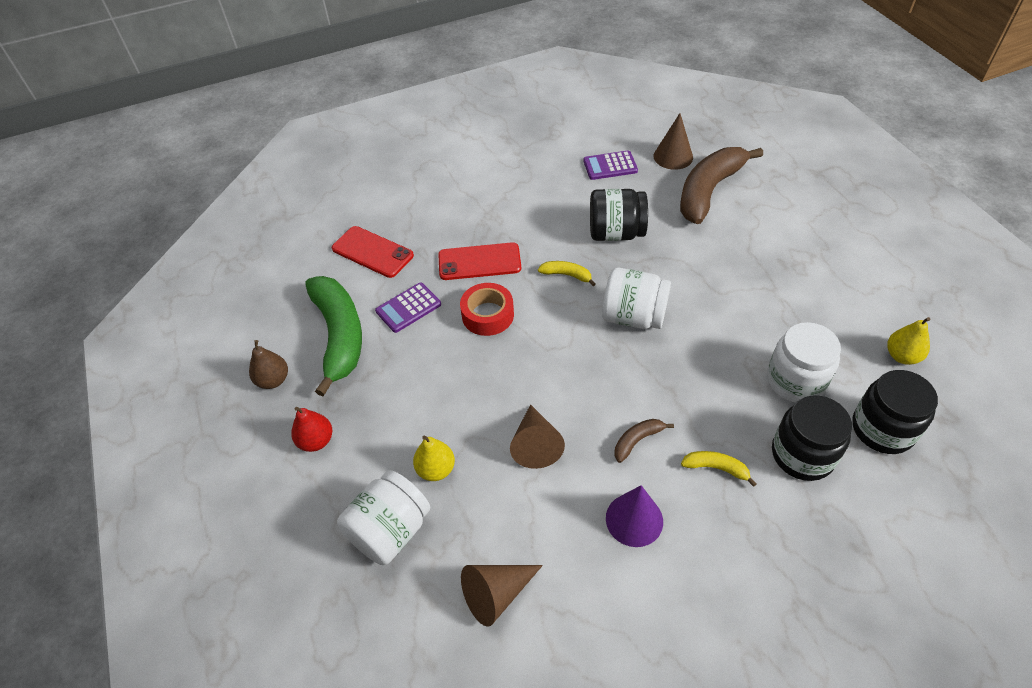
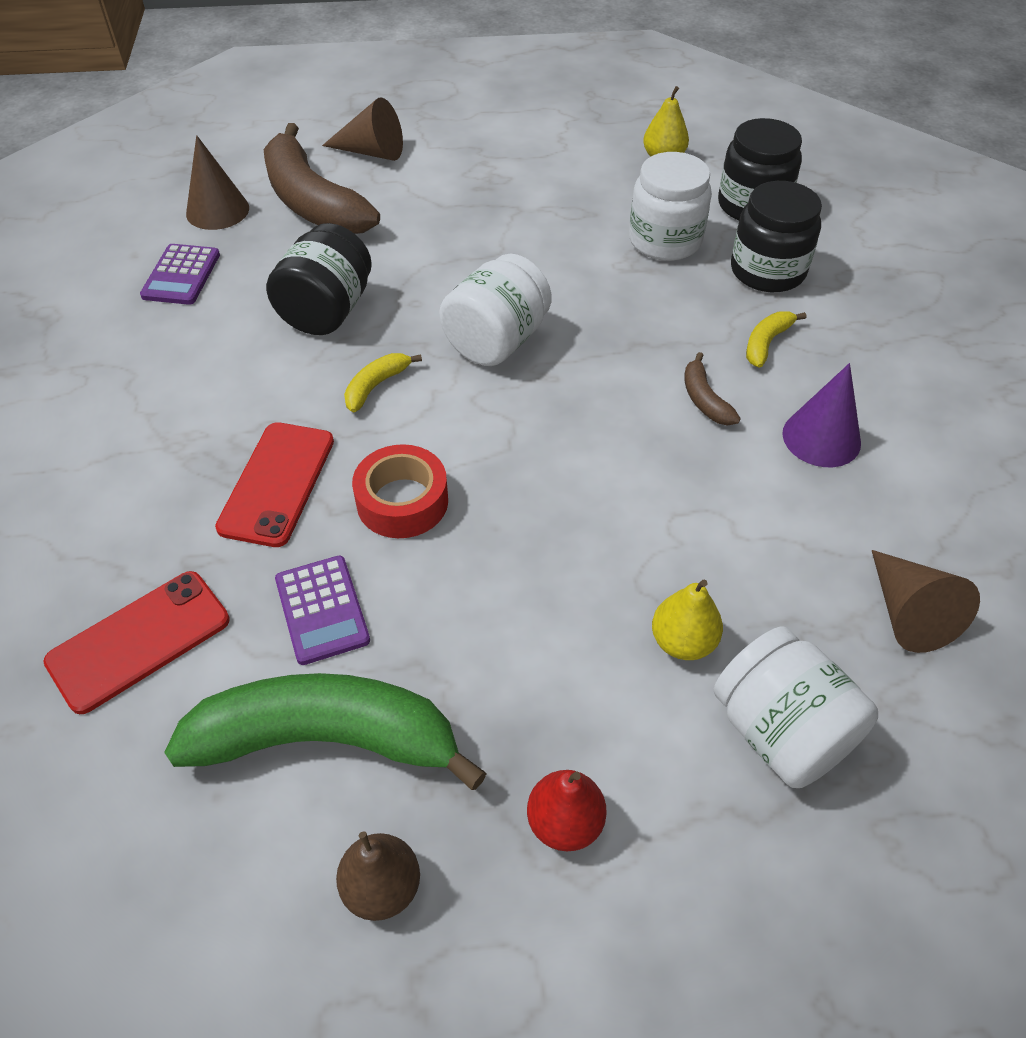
camera: 75 degrees left, 0 degrees up
(535, 444) = (676, 506): brown cone -> brown cone (372, 152)

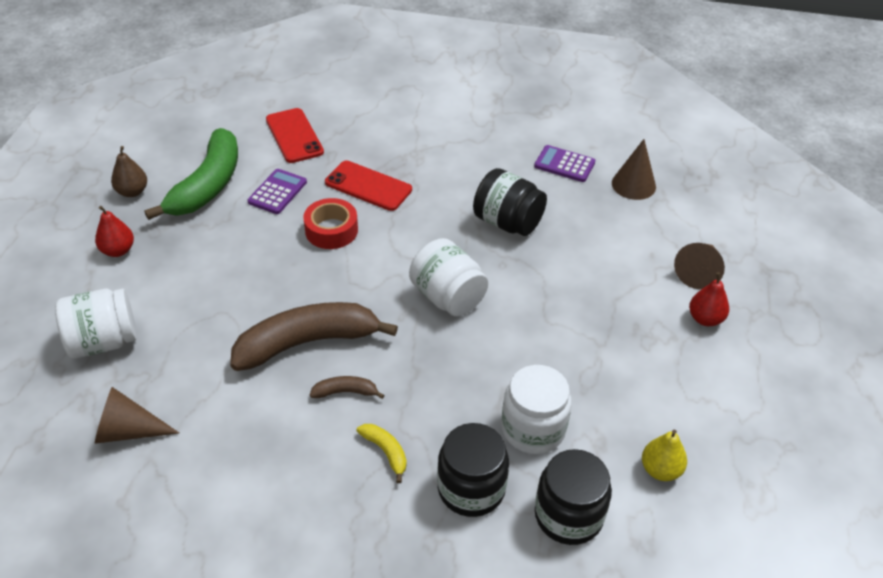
camera: 105 degrees right, 5 degrees down
(313, 202) = (634, 231): brown banana -> brown banana (307, 342)
(322, 610) = (277, 192): purple calculator -> purple calculator turned 120 degrees clockwise
(376, 386) = (428, 234): yellow banana -> none
(446, 144) = (705, 319): none -> red pear
(682, 642) = (176, 319): yellow pear -> none
(821, 438) = (279, 446): purple cone -> none

